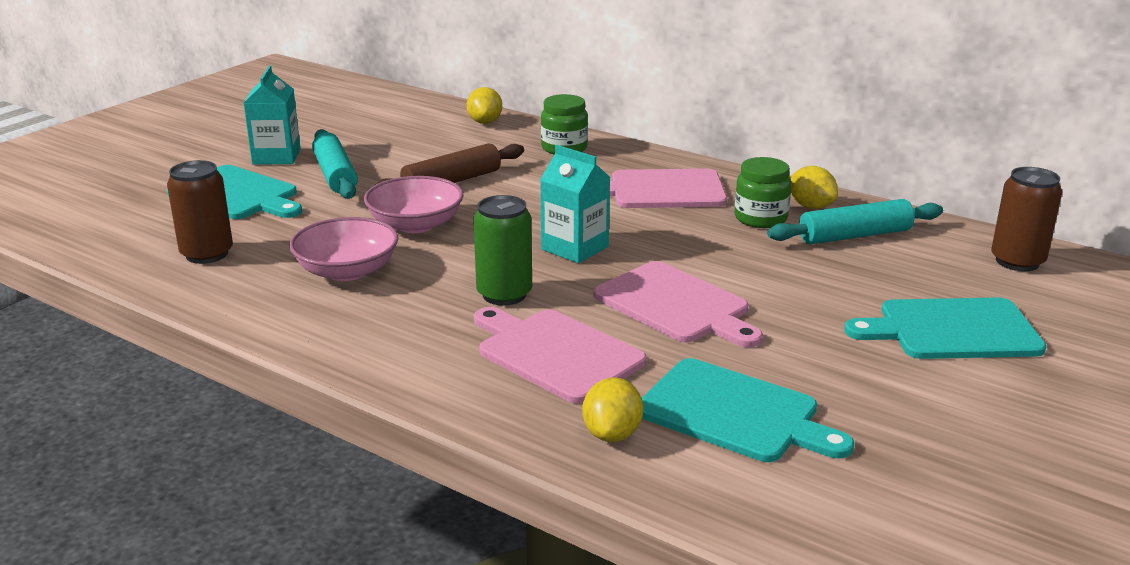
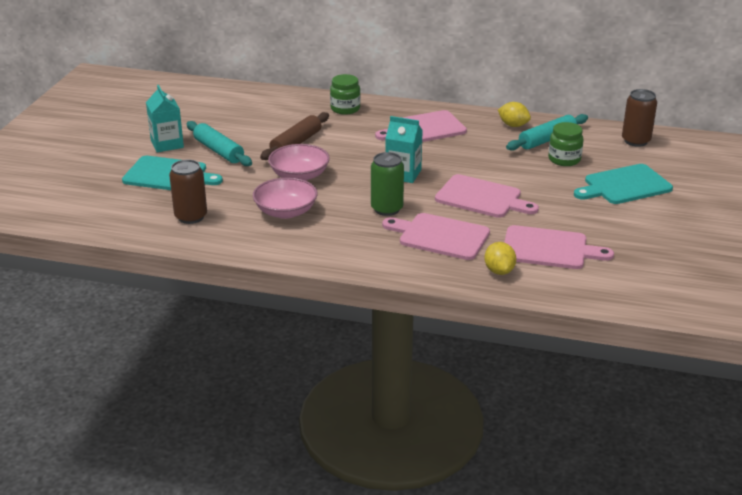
camera: 20 degrees left, 5 degrees up
(485, 122) = (280, 97): yellow lemon -> none
(734, 413) = (549, 249): turquoise cutting board -> pink cutting board
(760, 218) = (491, 138): green jar -> green jar (564, 159)

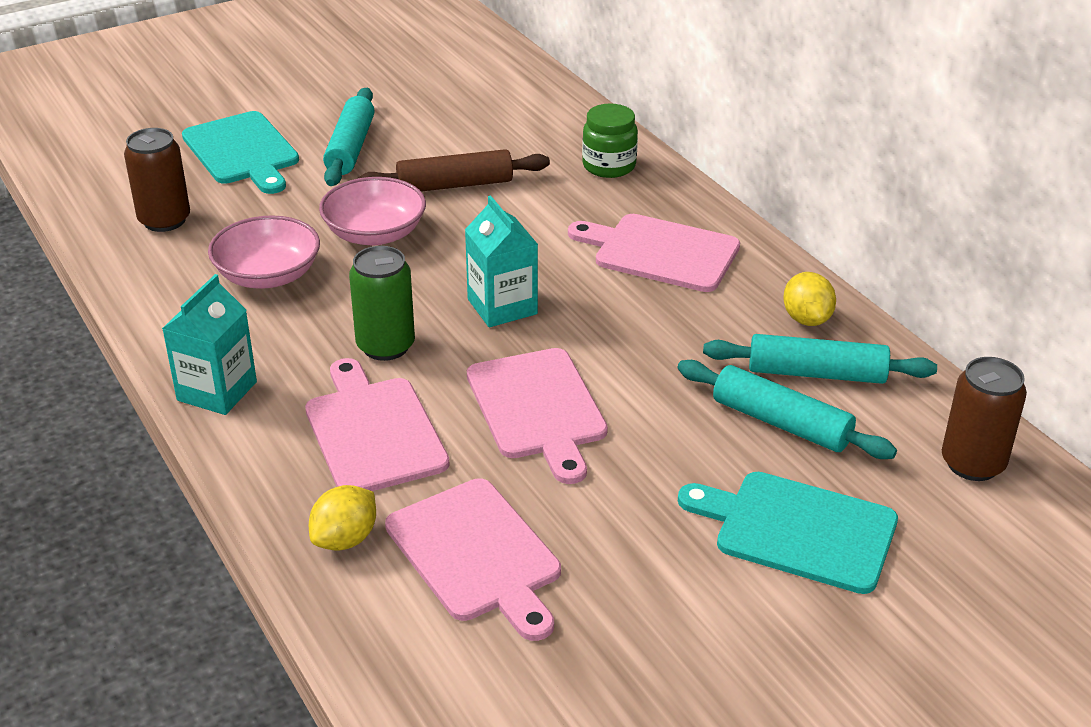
camera: 45 degrees right, 5 degrees up
(167, 144) = (315, 109): turquoise carton -> turquoise carton (217, 391)
(564, 159) = (781, 423): green jar -> turquoise rolling pin

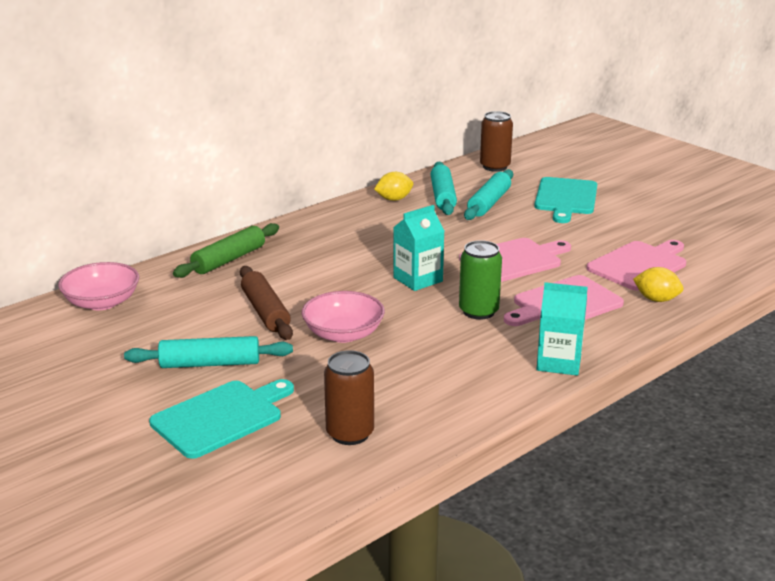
camera: 100 degrees left, 10 degrees down
(268, 275) = (415, 368): pink bowl -> pink bowl (102, 302)
(609, 166) = (229, 260): green jar -> green rolling pin
(661, 252) = (338, 238): pink cutting board -> none

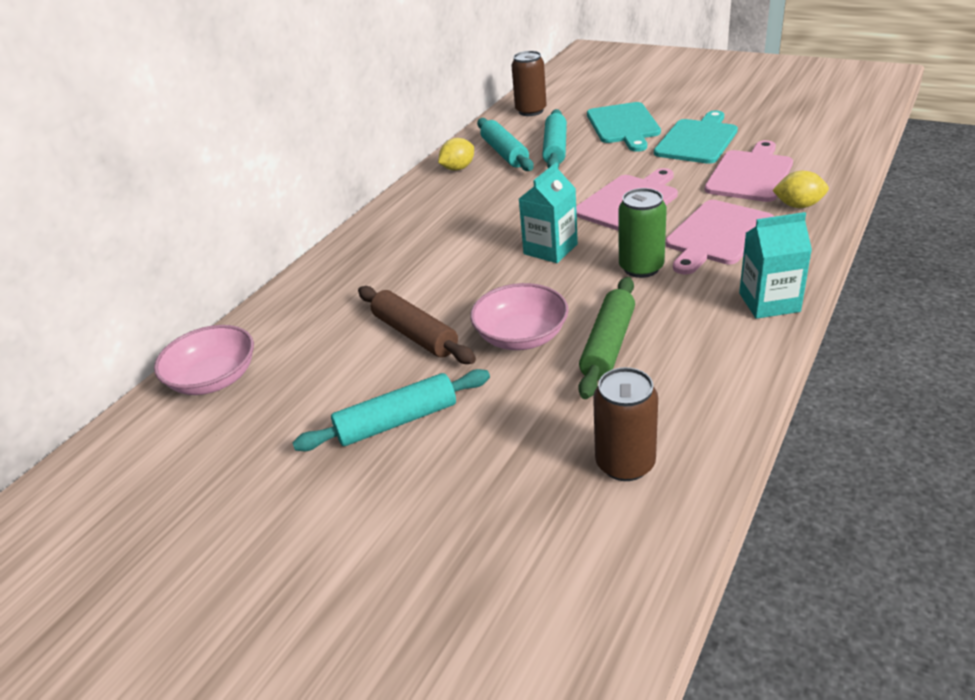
camera: 15 degrees left, 10 degrees up
(221, 417) = (460, 492): turquoise cutting board -> turquoise cutting board (697, 140)
(229, 260) = (330, 282): green rolling pin -> green rolling pin (608, 345)

